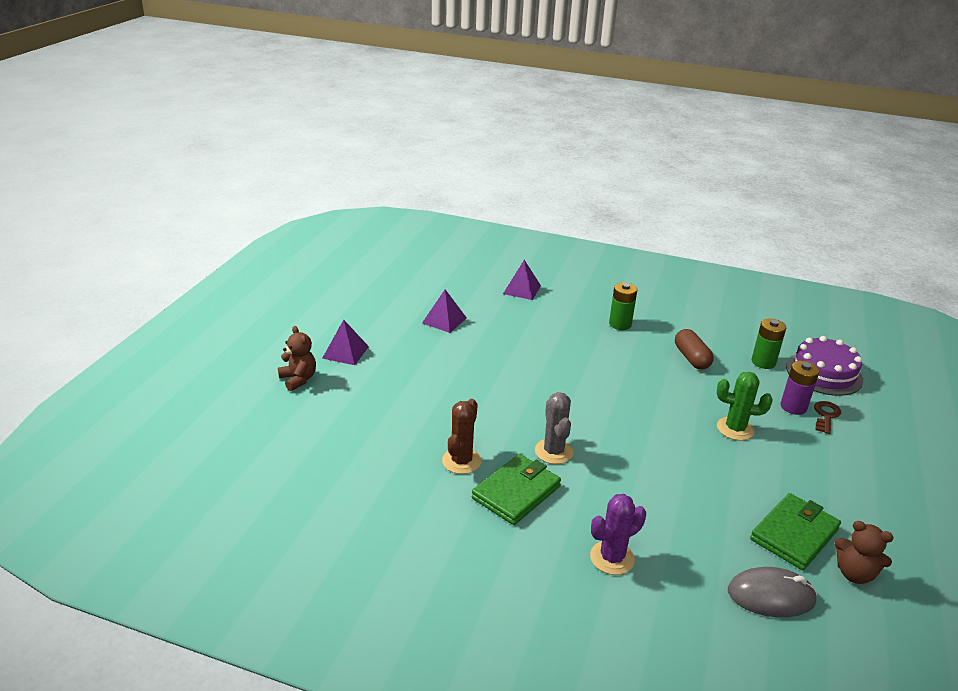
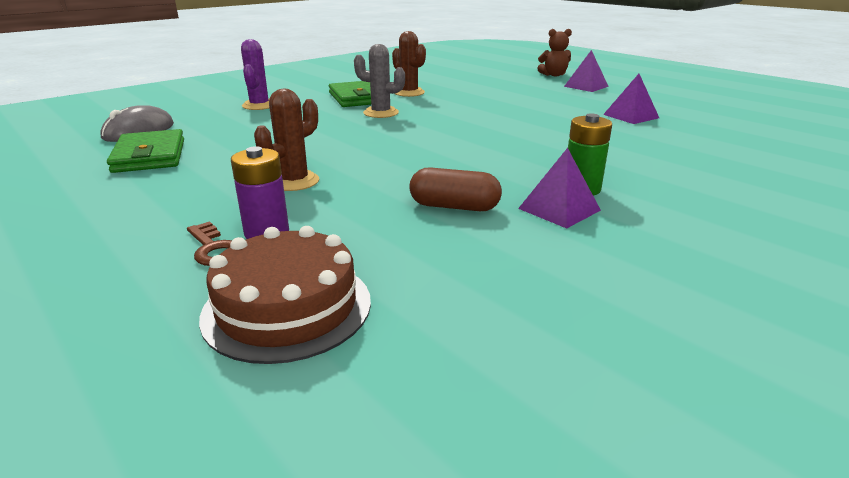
camera: 120 degrees right, 5 degrees down
(522, 289) = (708, 158): purple pyramid -> purple pyramid (559, 209)
(735, 429) = (294, 181): green cactus -> brown cactus
(763, 362) = (386, 259): green battery -> none
(824, 373) = (287, 307): purple cake -> brown cake
(854, 573) = (76, 161): brown teddy bear -> none

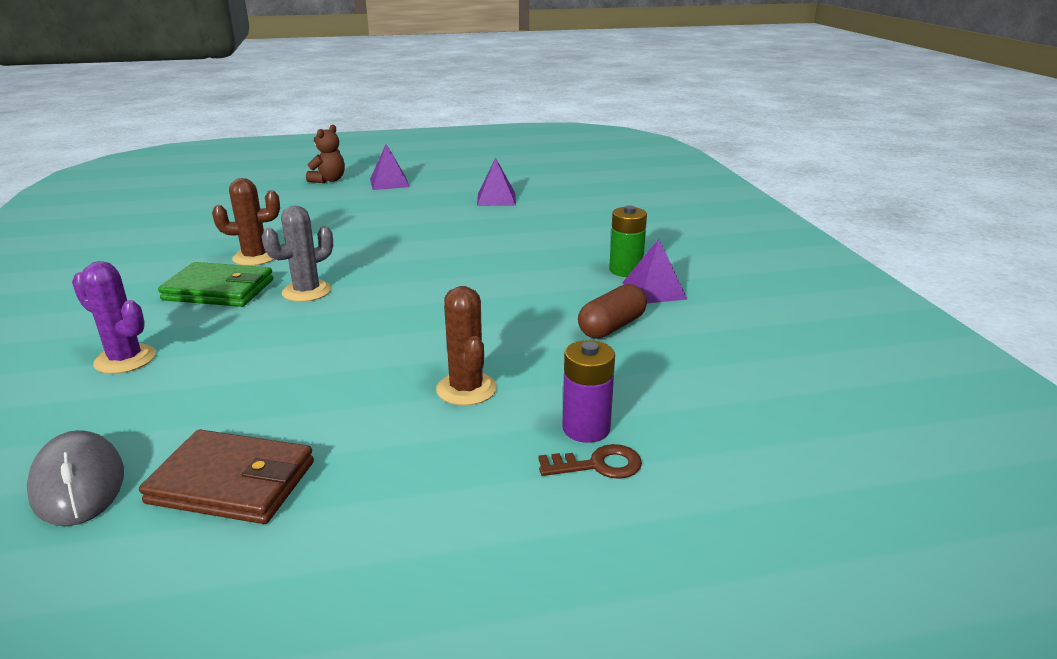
camera: 60 degrees left, 0 degrees up
(150, 156) = (232, 482): green wallet -> brown wallet
(287, 307) = (737, 443): brown cake -> none

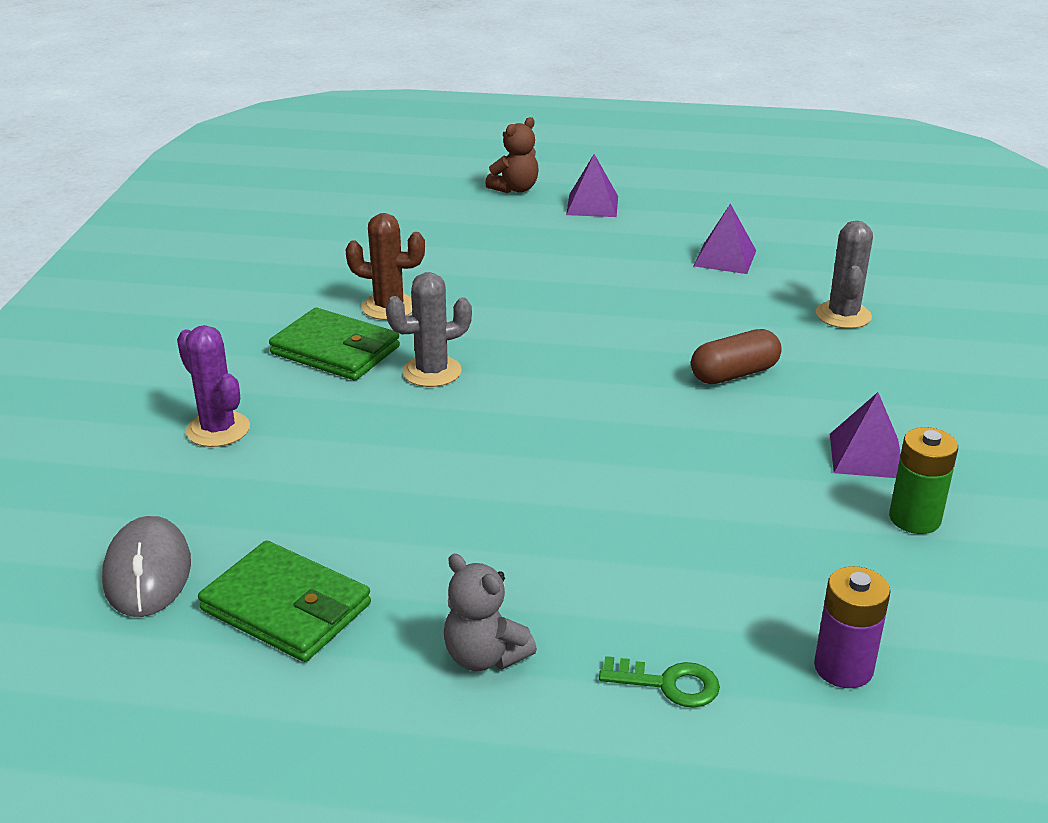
camera: 20 degrees right, 5 degrees up
(232, 482) = (286, 607): brown wallet -> green wallet
(434, 480) = (484, 656): none -> grey teddy bear
(466, 389) = (563, 551): brown cactus -> none
(586, 428) = (677, 635): purple battery -> purple battery (843, 668)
(591, 218) = (843, 315): none -> grey cactus
(598, 465) = (668, 684): brown key -> green key
(612, 327) = (780, 501): brown capsule -> brown capsule (734, 374)
(625, 270) = (844, 415): green battery -> green battery (914, 518)

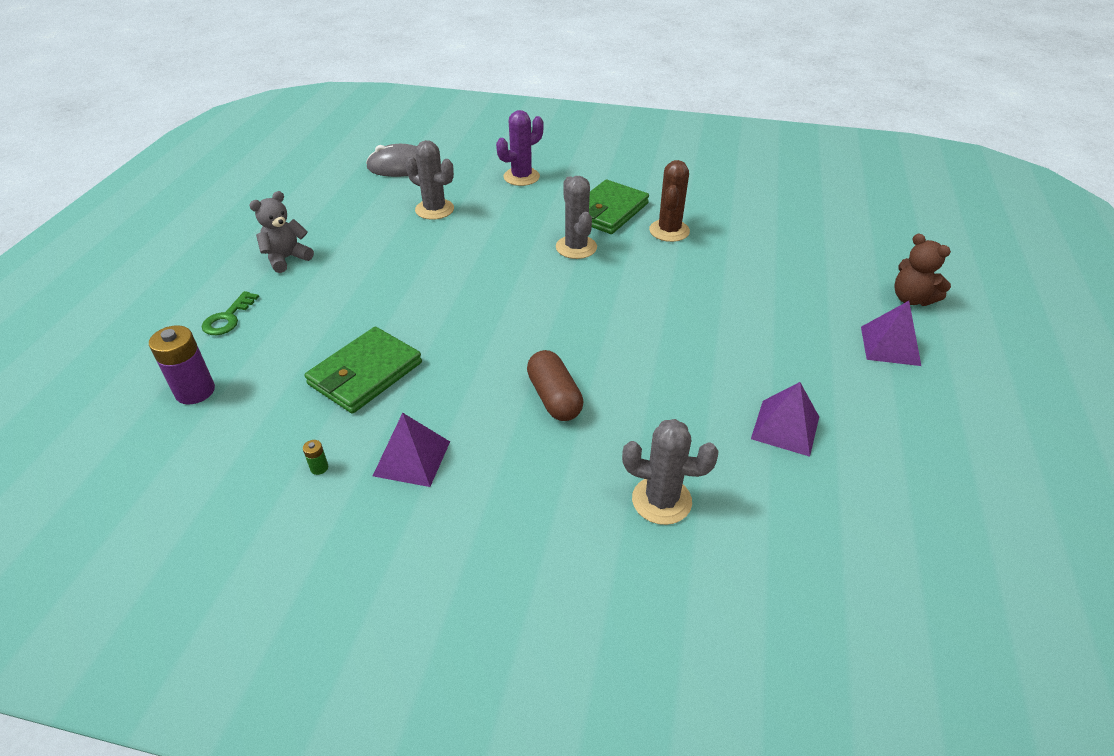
camera: 95 degrees right, 10 degrees up
(286, 607) = (356, 202): green wallet -> green wallet (365, 374)
(320, 508) = (434, 209): none -> grey cactus
(914, 518) = (319, 468): green battery -> green battery, size x0.42

